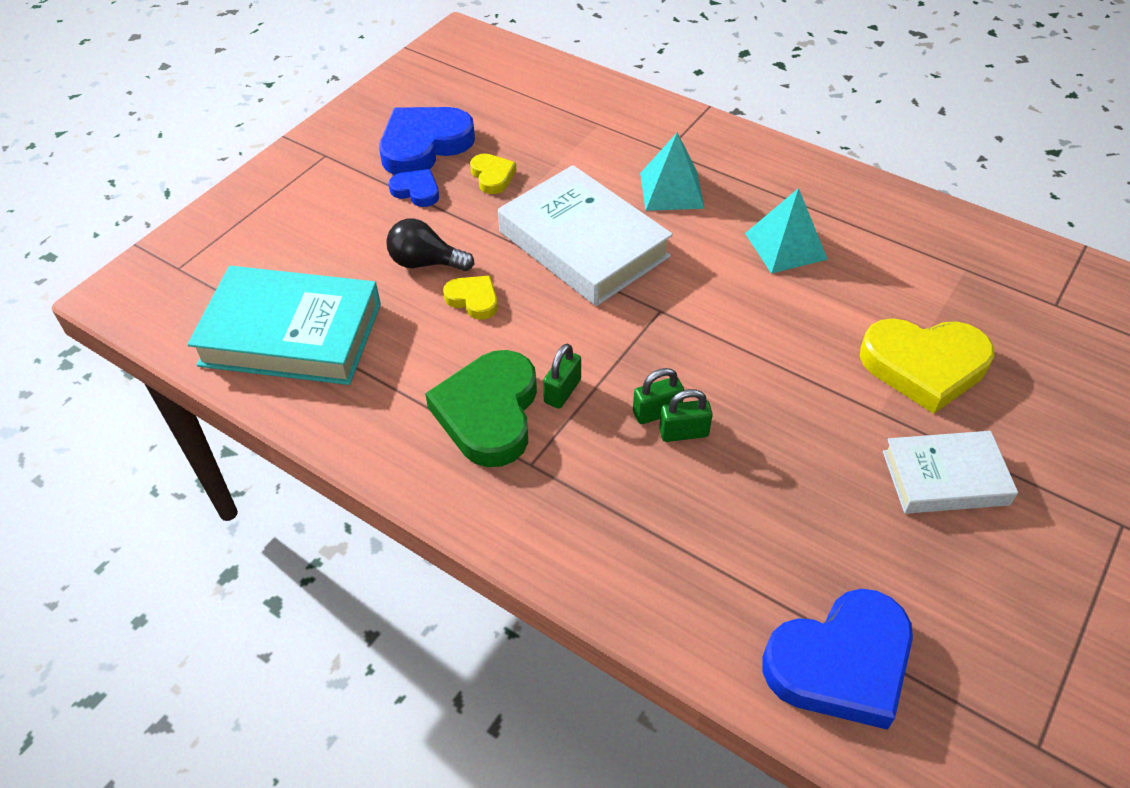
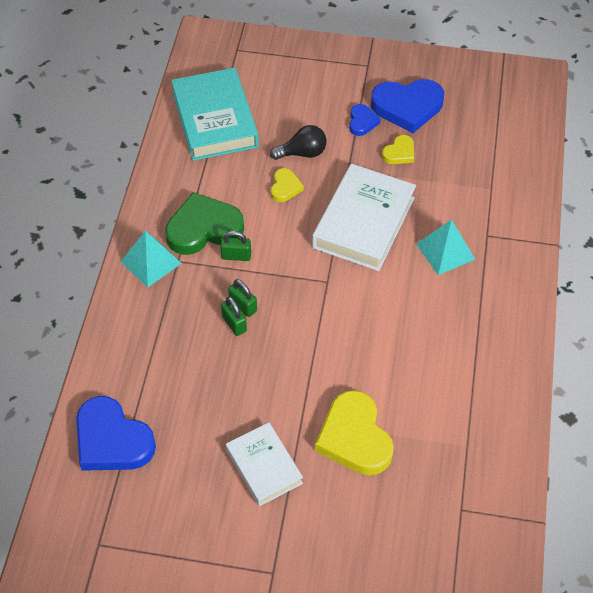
camera: 65 degrees right, 5 degrees up
(424, 145) = (407, 107): blue heart -> blue heart turned 150 degrees clockwise
(426, 263) = (302, 153): black light bulb -> black light bulb turned 90 degrees clockwise
(785, 246) = (427, 332): turquoise pyramid -> turquoise pyramid (151, 262)

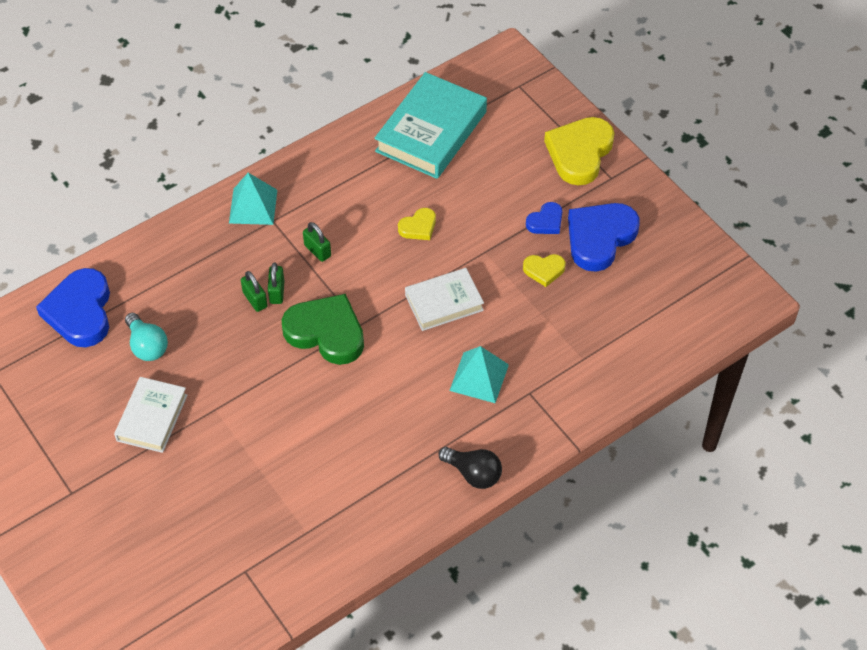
camera: 45 degrees right, 0 degrees up
(195, 420) = (147, 346): none -> turquoise light bulb
(203, 228) = (319, 211): green heart -> green heart (326, 332)
(234, 324) = (255, 300): green padlock -> green padlock turned 45 degrees counterclockwise
(302, 153) = (466, 210): black light bulb -> black light bulb (473, 474)
(354, 437) = (236, 453): yellow heart -> yellow heart (579, 153)
(364, 222) = (444, 303): white book -> white book, size x0.61
(407, 107) = (599, 238): blue heart -> blue heart turned 90 degrees clockwise

